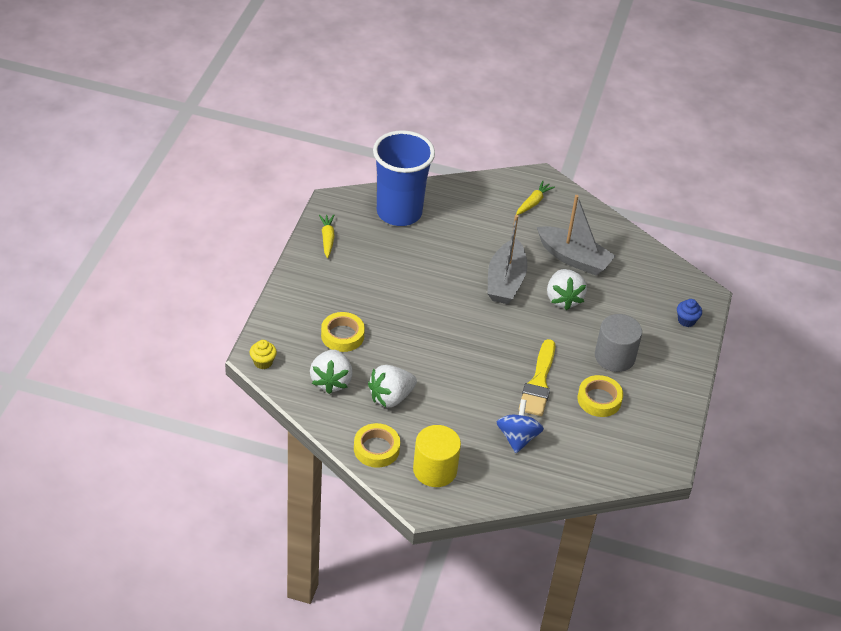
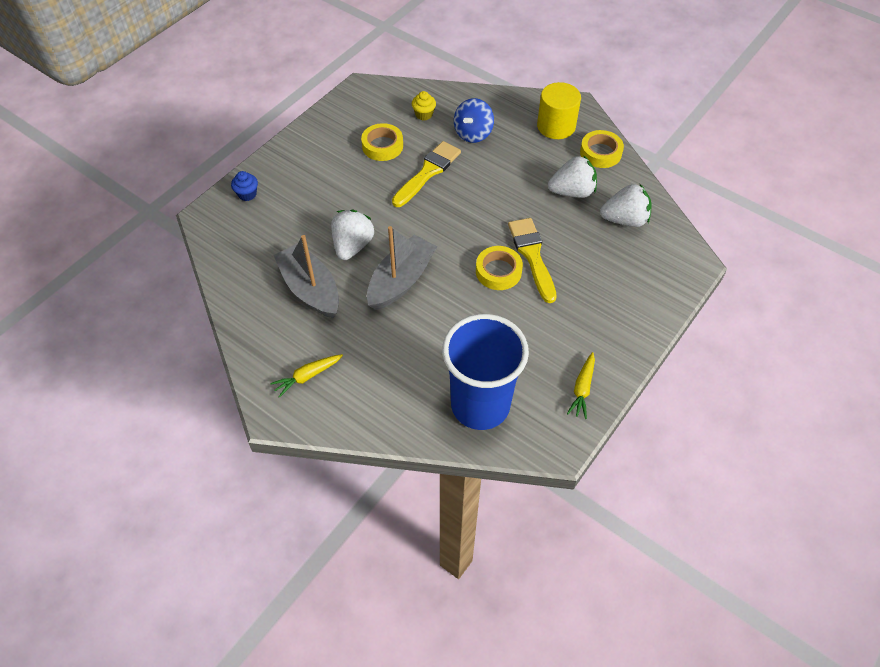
camera: 155 degrees left, 10 degrees up
(263, 362) = (689, 254): yellow cupcake -> yellow cupcake (424, 114)
(331, 381) = (625, 220): white strawberry -> white strawberry turned 60 degrees clockwise
(342, 335) = (600, 263): yellow tape -> yellow tape (498, 271)
(405, 327) = (532, 255): none -> yellow brush
(614, 357) = (342, 178): grey cylinder -> none

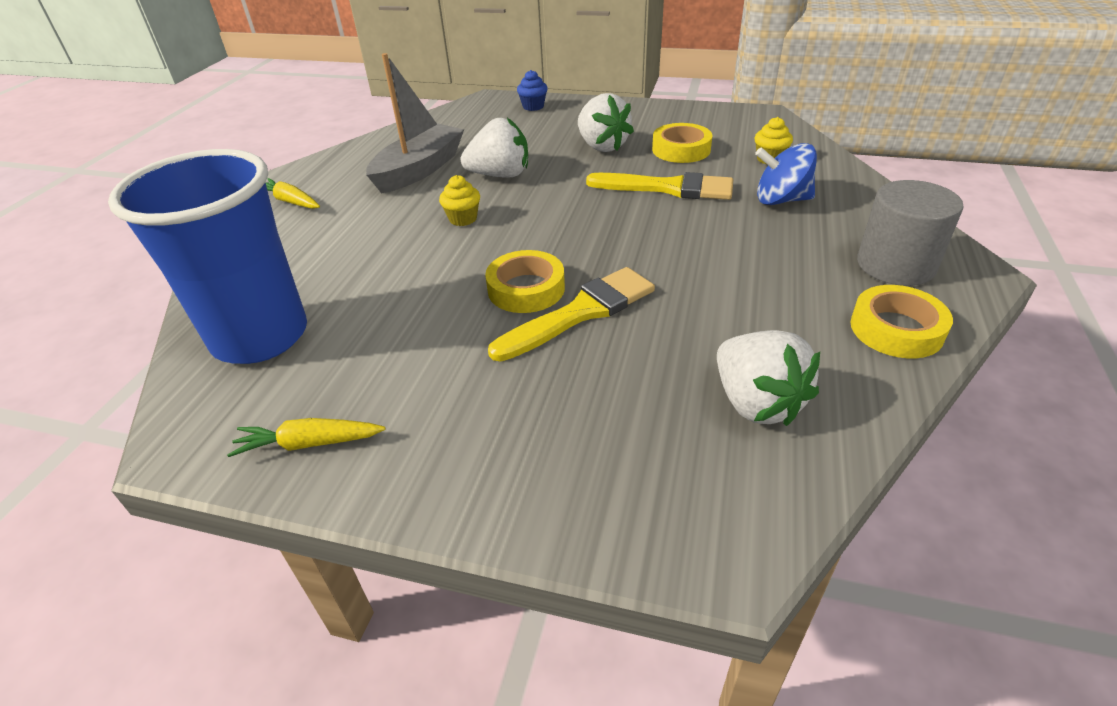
camera: 70 degrees right, 15 degrees down
(401, 280) = (463, 219): grey boat -> yellow cupcake
(556, 126) = (895, 265): yellow cylinder -> grey cylinder
(572, 192) = (761, 319): white strawberry -> white strawberry (602, 146)

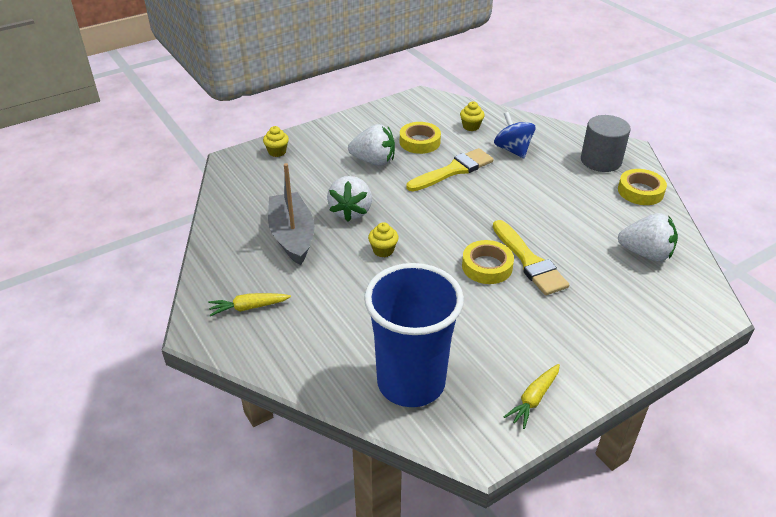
camera: 50 degrees left, 0 degrees up
(500, 175) = (351, 211): white strawberry -> white strawberry turned 150 degrees clockwise
(533, 106) = (277, 152): blue cupcake -> yellow cupcake
(581, 312) = (529, 261): yellow brush -> yellow brush turned 150 degrees clockwise
(781, 200) = (512, 150): blue spinning top -> blue spinning top turned 105 degrees clockwise

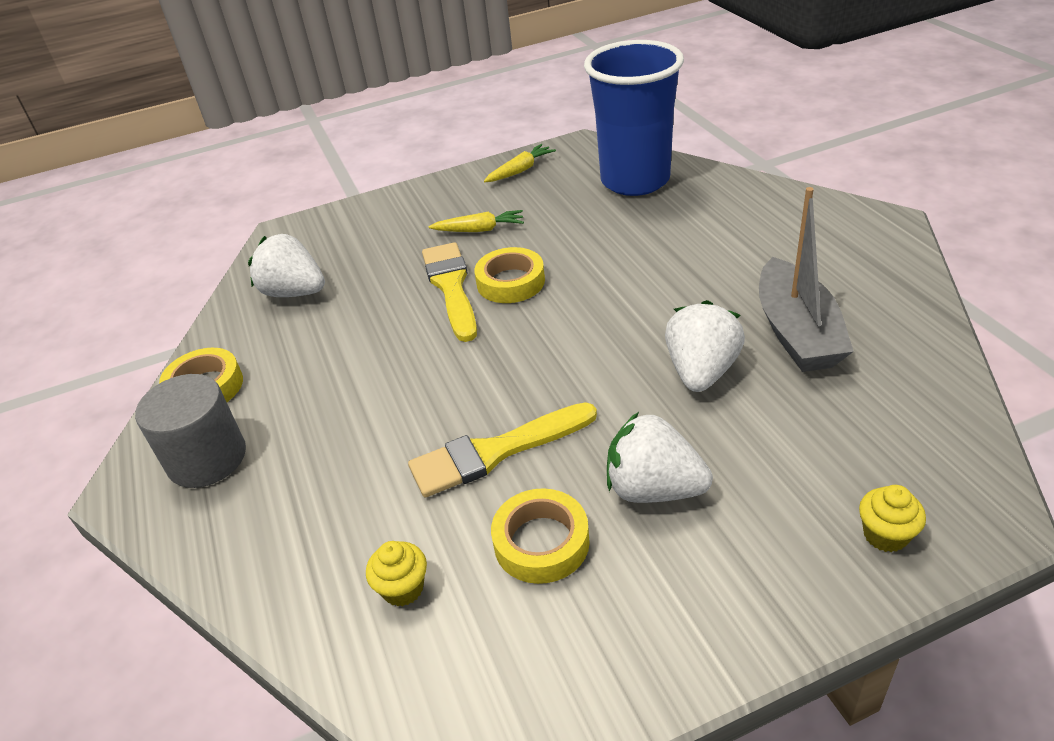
camera: 165 degrees left, 0 degrees up
(248, 307) = (832, 242): yellow carrot -> yellow carrot (480, 230)
(383, 250) = (651, 306): yellow cupcake -> none
(512, 150) = (351, 501): blue spinning top -> none

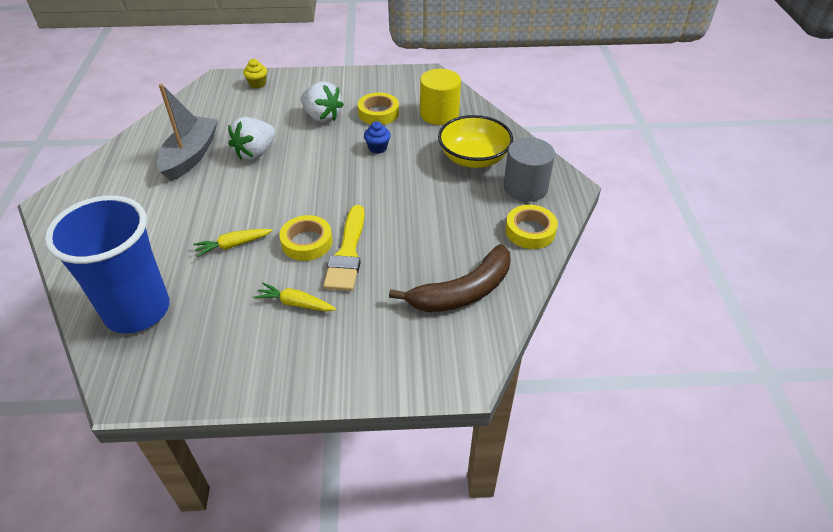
camera: 165 degrees left, 5 degrees up
(294, 292) = (463, 292): white strawberry -> brown banana
(305, 489) = (473, 158): none -> yellow bowl
(403, 588) = (439, 114): yellow cupcake -> yellow cylinder
(495, 452) = (377, 148): yellow brush -> blue cupcake
(520, 170) = (209, 372): yellow carrot -> yellow carrot (233, 245)

